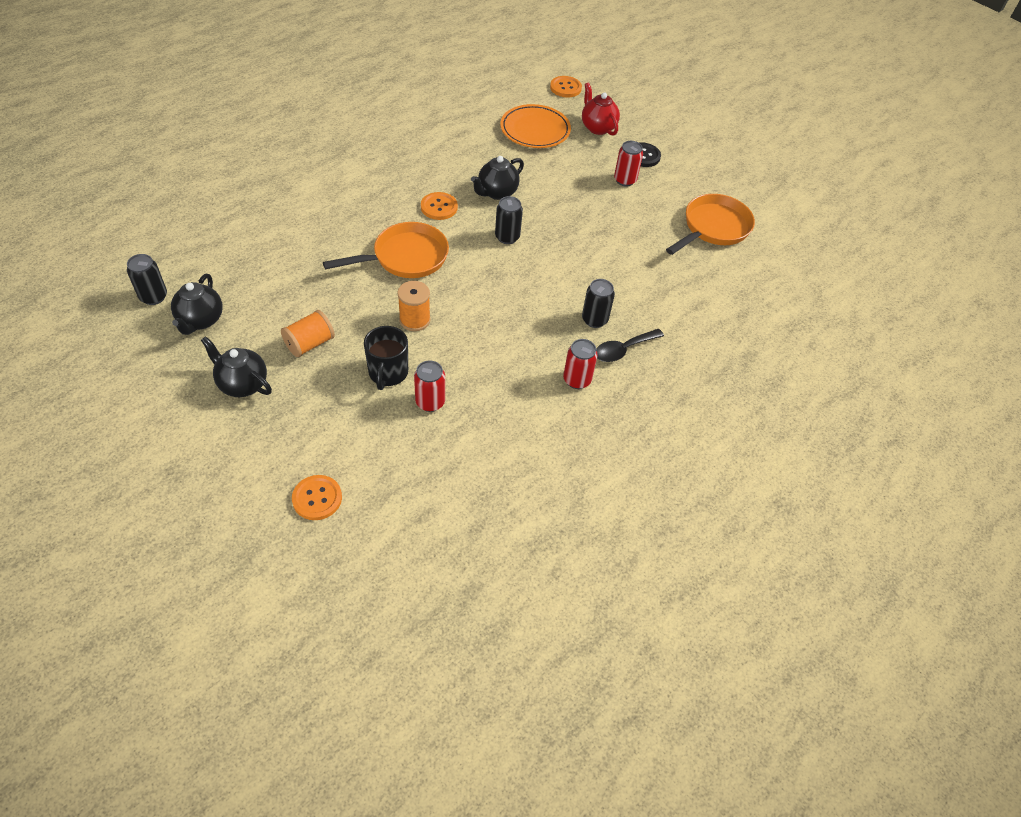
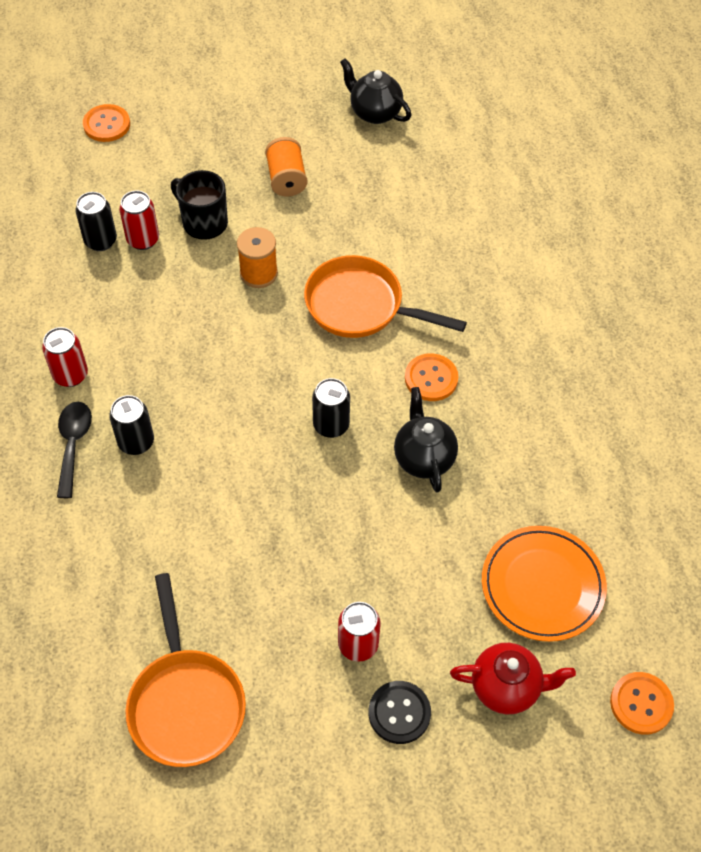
camera: 125 degrees right, 5 degrees up
(153, 297) = (431, 89): black can -> black can (100, 241)
(242, 384) = (270, 117): black teapot -> none
(405, 257) = (360, 306): orange pan -> orange pan turned 105 degrees clockwise

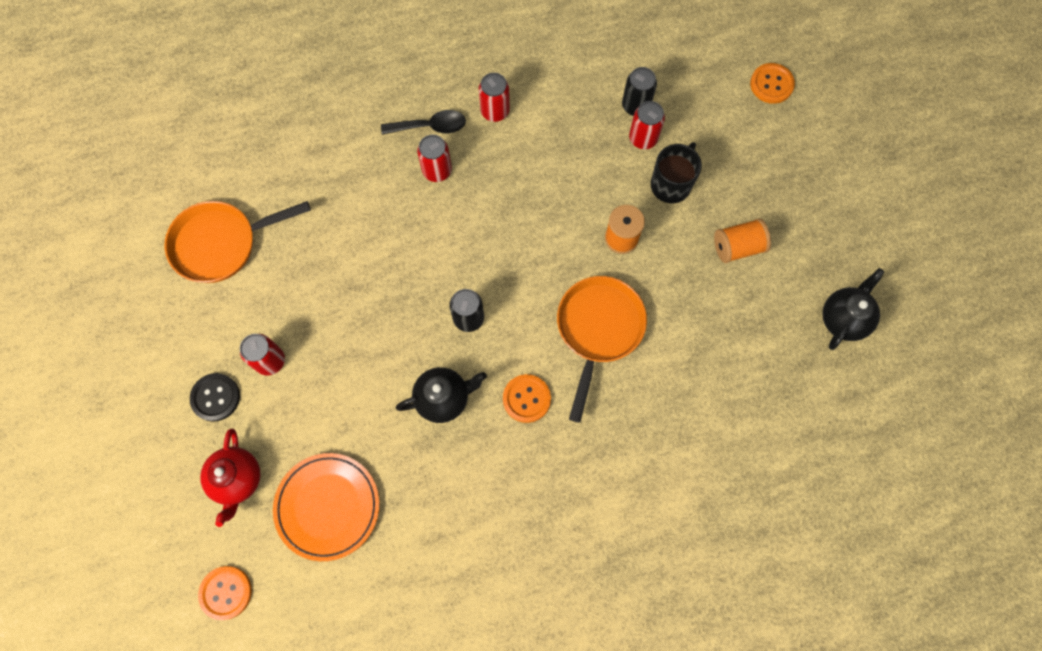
camera: 85 degrees right, 15 degrees up
(136, 442) = (437, 171): black can -> red can

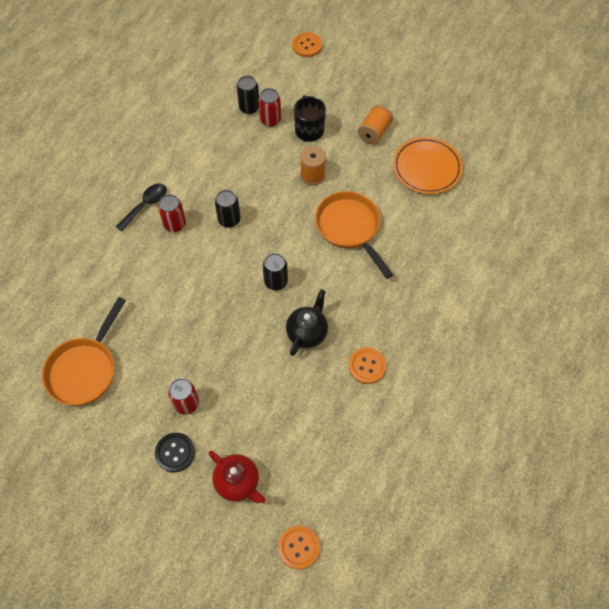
camera: 45 degrees left, 10 degrees down
(328, 506) = (306, 446): orange plate -> orange plate (427, 168)
(491, 212) = (229, 220): none -> black can
(495, 111) = (174, 169): red can -> none
(526, 399) = (351, 293): orange button -> orange button (367, 366)
(843, 318) = (458, 123): black teapot -> none

